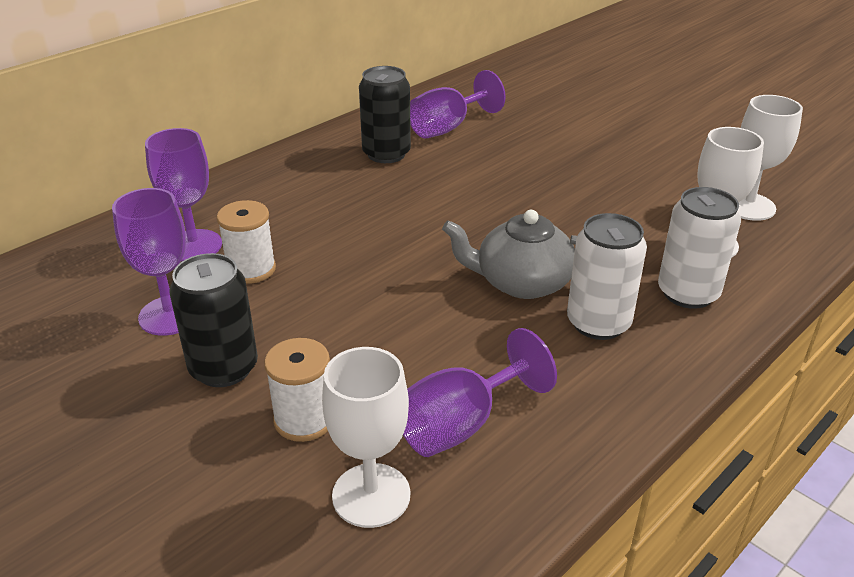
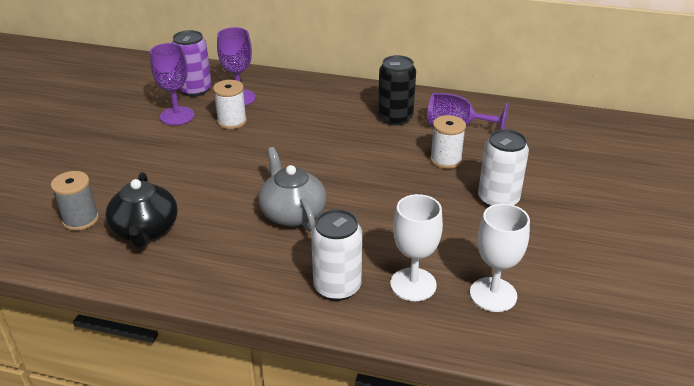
camera: 60 degrees right, 0 degrees up
(114, 278) = (195, 90): none -> purple can
(224, 368) = (147, 146): black can -> none
(304, 419) = (123, 182): white spool -> white spool (445, 160)
(371, 495) = (80, 219): white goblet -> grey spool
(460, 424) = (145, 230): purple goblet -> black teapot
(598, 323) = (272, 255): white can -> white can (498, 199)

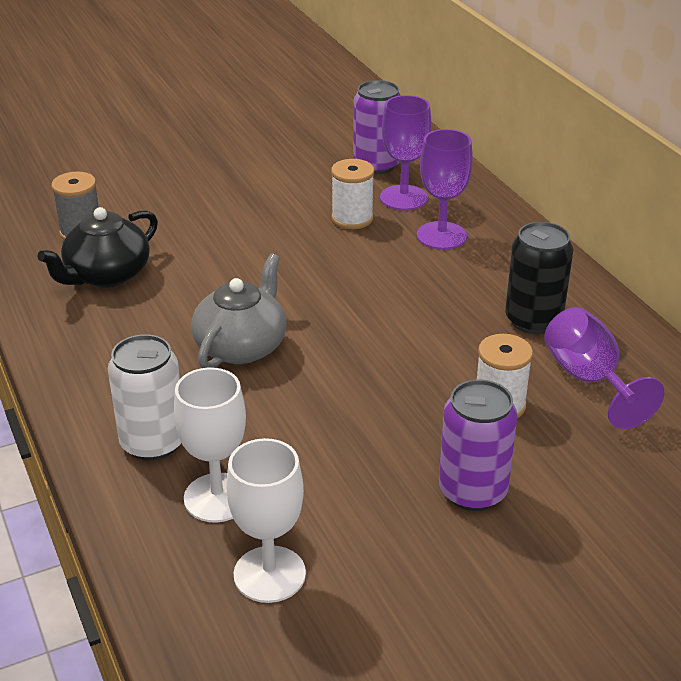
camera: 50 degrees right, 0 degrees up
(177, 116) = (313, 183): purple goblet -> purple goblet (441, 236)
(498, 199) = (472, 491): white can -> purple can

